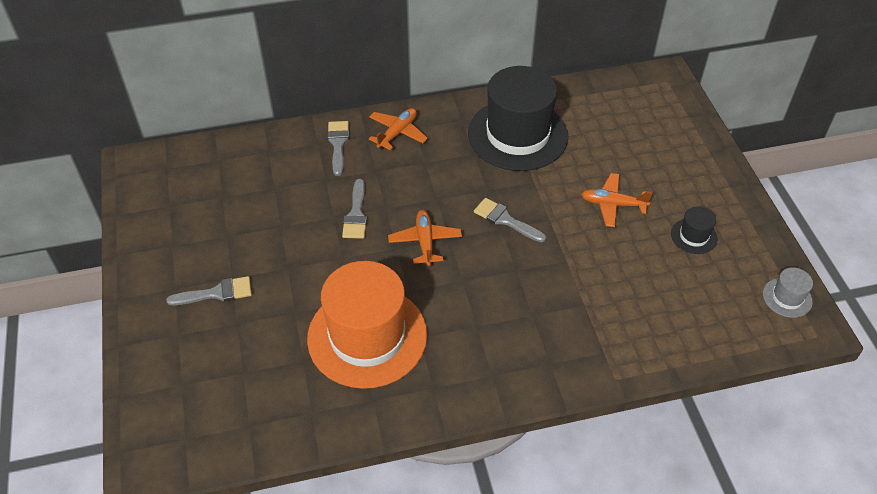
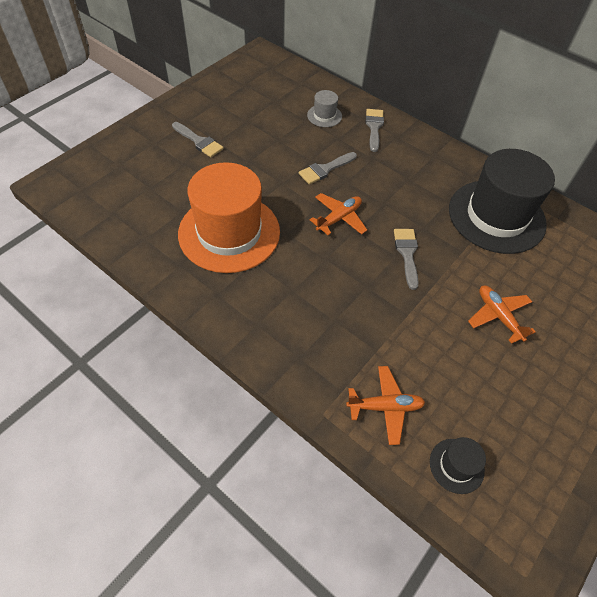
camera: 50 degrees right, 5 degrees up
(338, 144) = (374, 127): grey brush -> grey brush turned 45 degrees counterclockwise
(397, 133) = (418, 150): orange plane -> orange plane (385, 407)
(694, 236) = (531, 397): black hat -> black hat (456, 465)
(787, 297) = (544, 520): grey hat -> grey hat (324, 116)

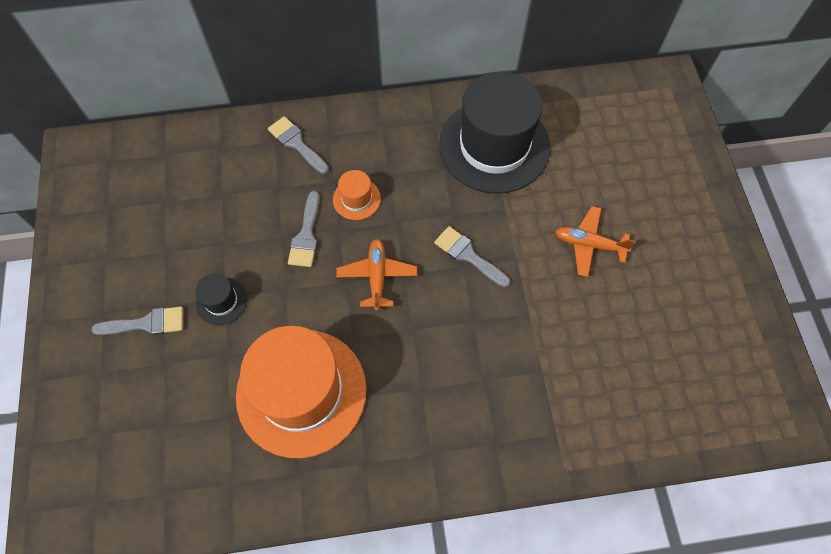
camera: 45 degrees left, 10 degrees up
(324, 116) = (235, 173): grey hat -> none
(375, 175) = (356, 199): none -> orange hat
(385, 407) = (598, 413): orange plane -> none
(456, 465) = (686, 403): black hat -> black hat (221, 301)

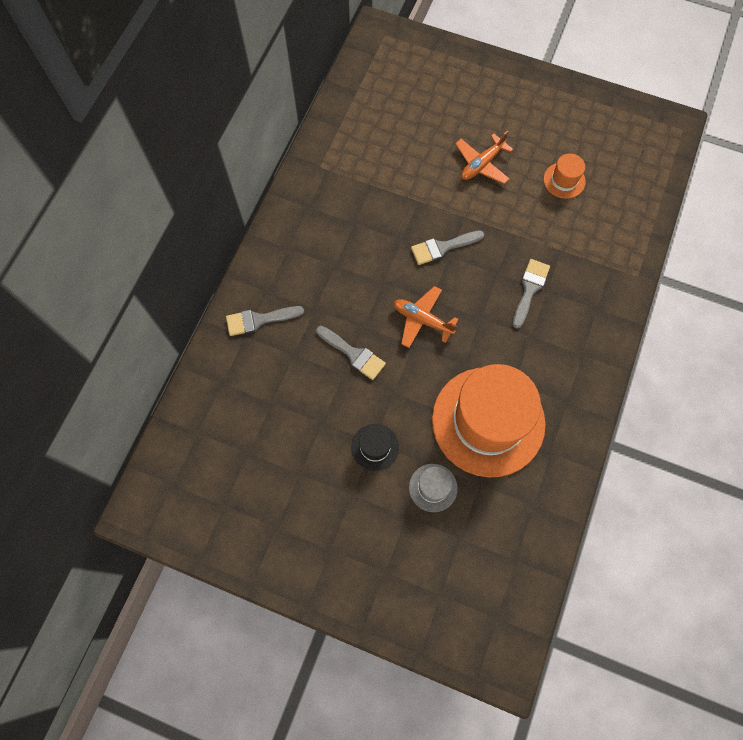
camera: 60 degrees left, 5 degrees up
(146, 323) = (361, 516): grey brush -> grey brush (529, 289)
(205, 374) = (433, 487): none -> grey hat
(356, 199) = (343, 300): orange hat -> orange hat (564, 180)
(494, 146) = (358, 178): black hat -> none

